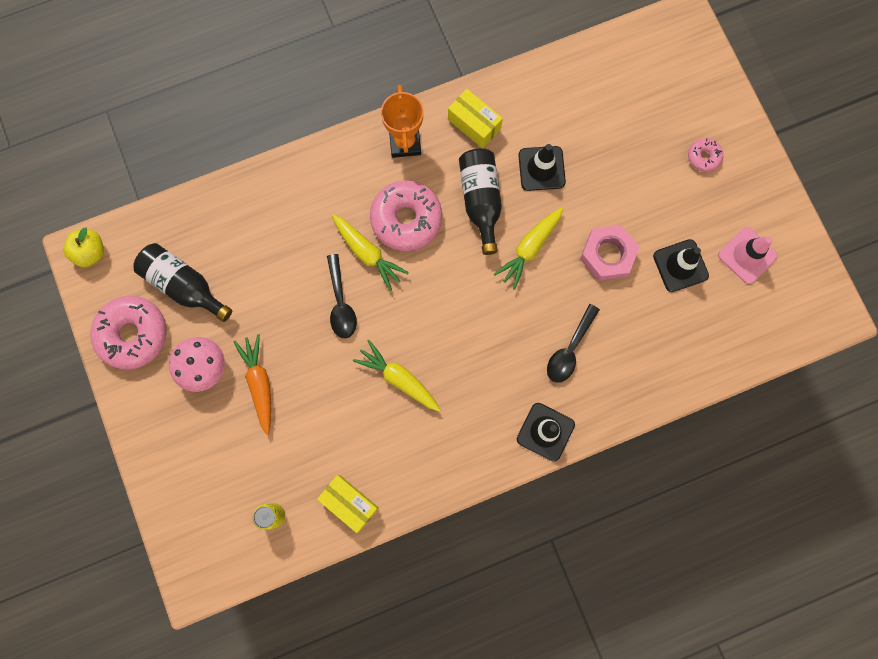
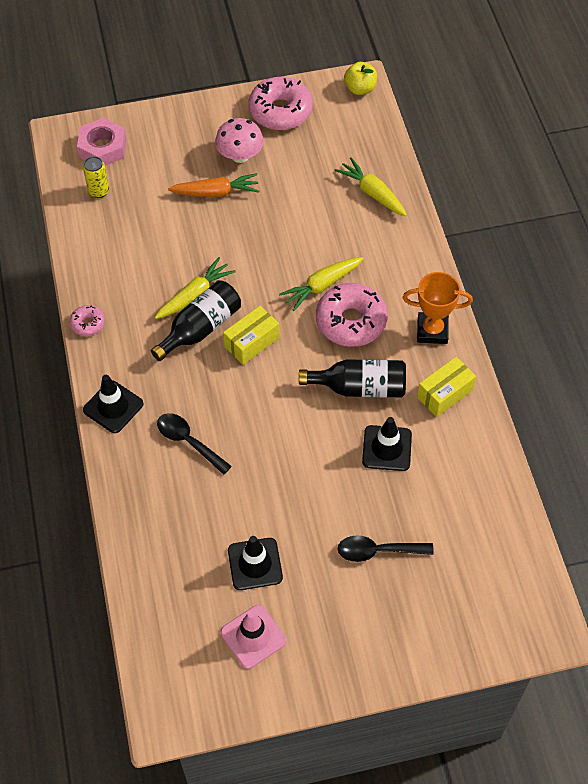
camera: 100 degrees right, 20 degrees down
(184, 285) = (317, 148): black bottle -> black bottle (201, 328)
(341, 303) = (277, 259): black spoon -> black spoon (377, 551)
(349, 503) = (93, 245): yellow box -> yellow box (252, 342)
(529, 248) = (301, 423): yellow carrot -> yellow carrot (372, 193)
(607, 255) = (280, 494): pink nut -> pink nut (103, 148)
(703, 157) = (377, 615): pink donut -> pink donut (88, 323)

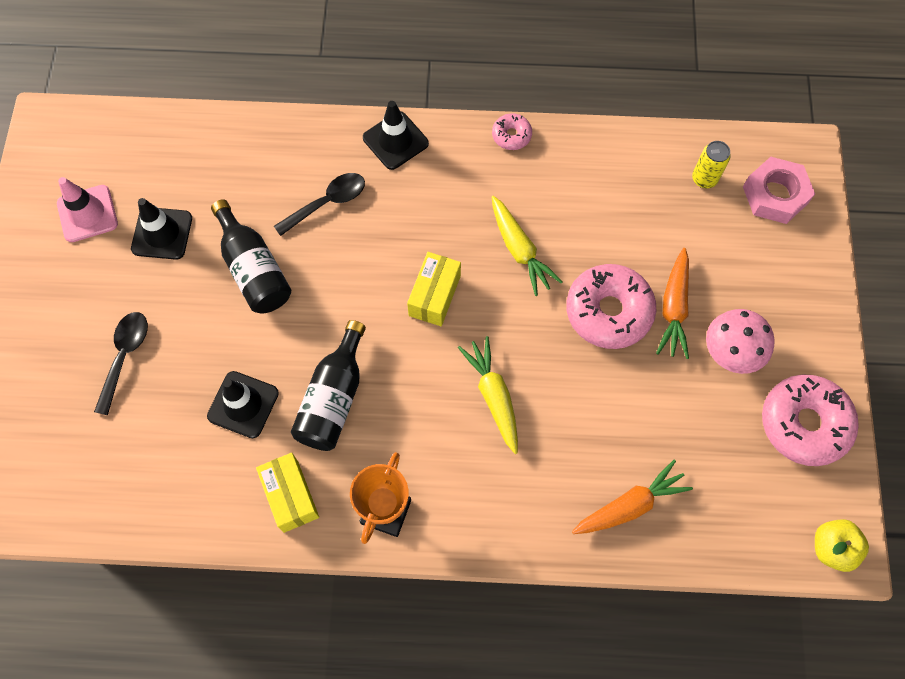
camera: 105 degrees right, 10 degrees up
(201, 328) = (471, 246): black bottle -> black bottle (254, 269)
(252, 342) = (434, 295): yellow box -> yellow box turned 45 degrees clockwise
(351, 321) = (430, 416): pink donut -> pink donut (608, 311)
(372, 193) = (630, 505): yellow carrot -> orange carrot

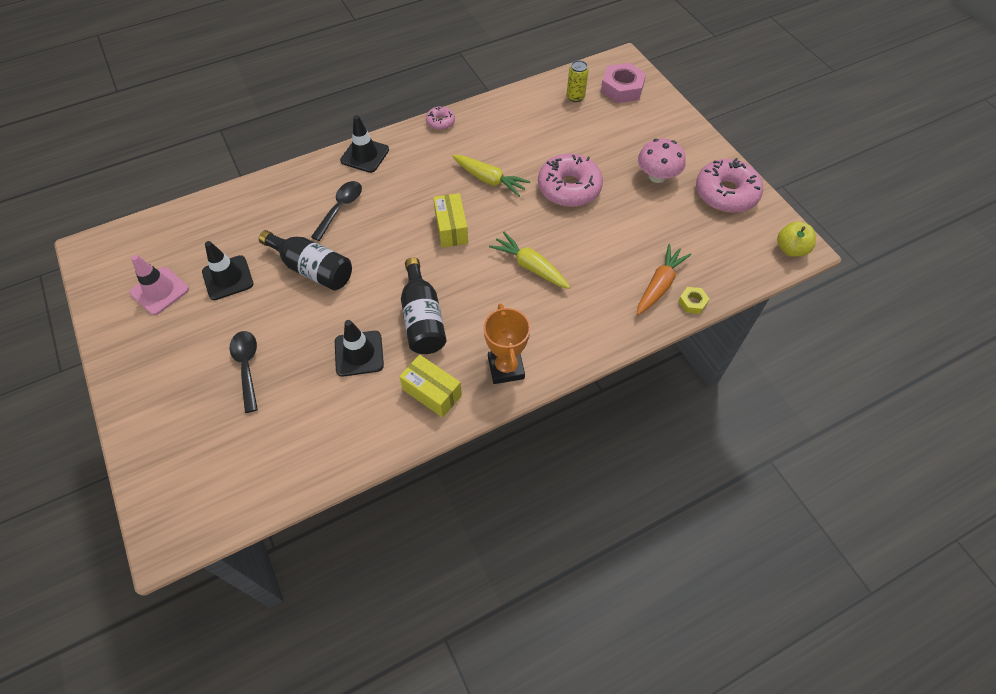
camera: 30 degrees left, 10 degrees down
(654, 551) = (692, 302): none -> yellow nut
(673, 308) = (607, 169): orange carrot -> none

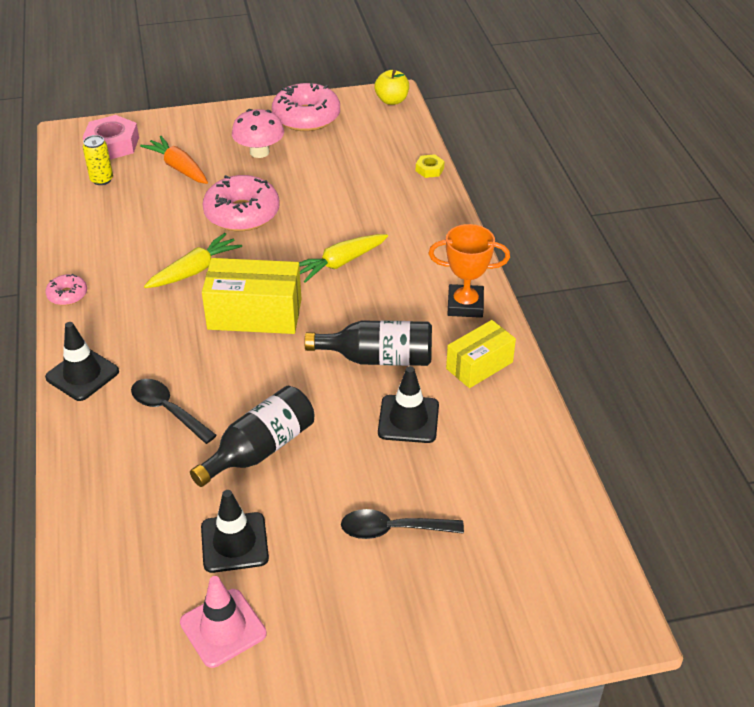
camera: 75 degrees left, 15 degrees down
(451, 228) = (255, 314): yellow box -> yellow box, size x1.56
(659, 285) = (401, 184): orange carrot -> orange carrot (179, 168)

